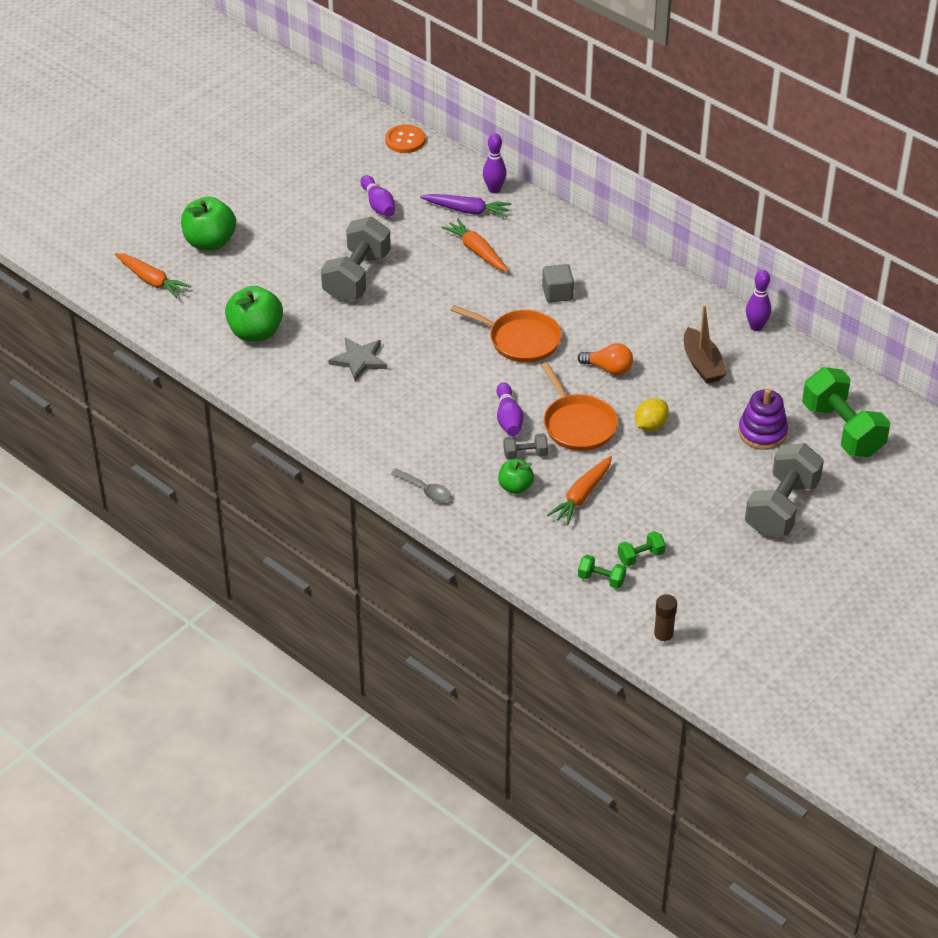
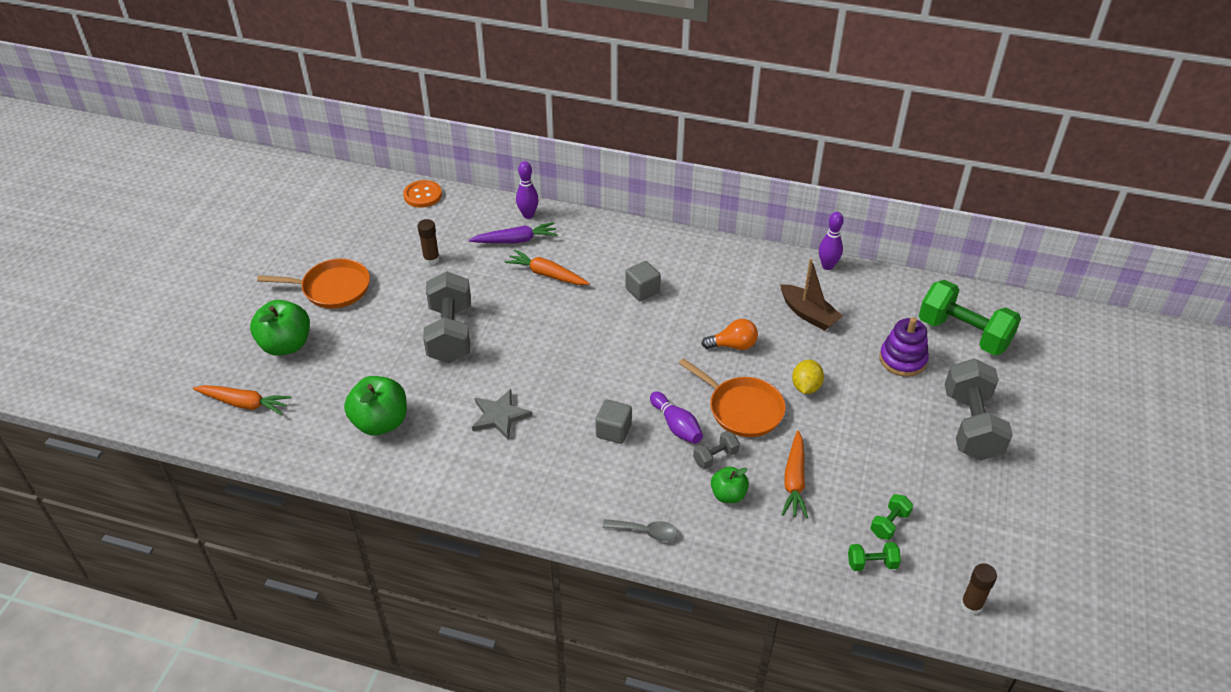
camera: 25 degrees left, 0 degrees up
(378, 204) = (431, 259): purple bowling pin -> brown glue stick
(450, 404) = (613, 431): none -> grey cube
(521, 340) = (638, 344): orange pan -> orange pan (333, 288)

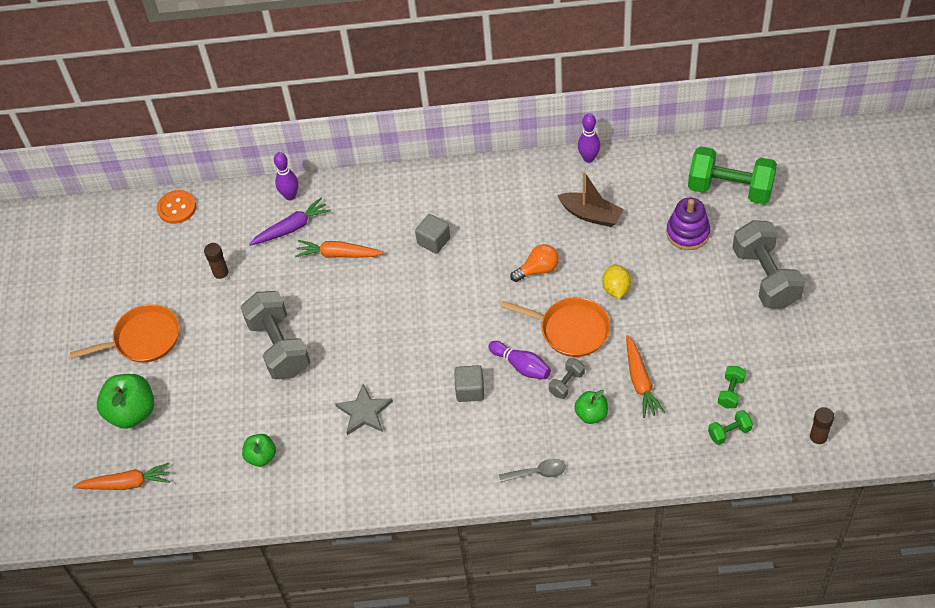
camera: 15 degrees left, 10 degrees up
(380, 422) = (261, 456): green apple -> green apple, size x0.58

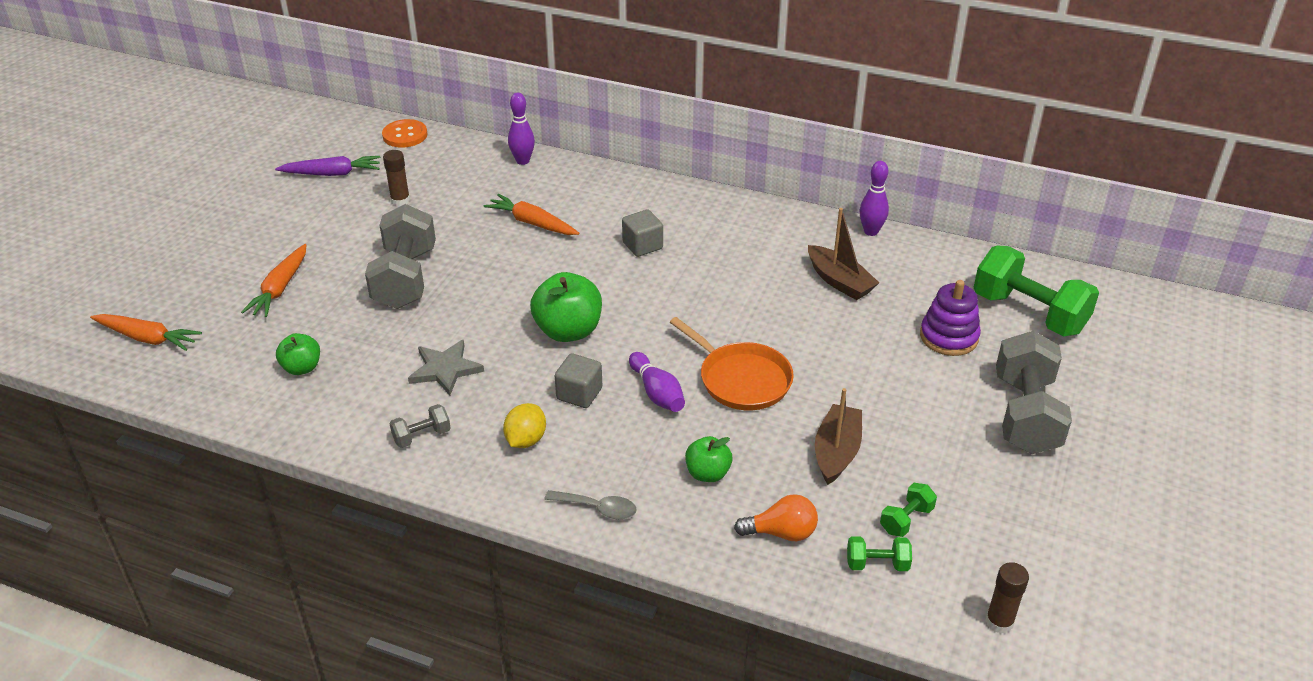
camera: 20 degrees right, 15 degrees down
(132, 412) = (211, 280): green apple -> green apple (568, 331)
(144, 339) = (279, 224): orange pan -> none
(292, 228) = (503, 186): purple carrot -> purple carrot (332, 173)
(538, 270) = (742, 310): orange light bulb -> orange light bulb (781, 532)
(566, 383) = (699, 430): grey dumbbell -> grey dumbbell (422, 436)
(616, 289) = (824, 360): yellow lemon -> yellow lemon (526, 440)
(640, 381) = (793, 463): orange carrot -> orange carrot (280, 288)
(663, 360) = (836, 452): none -> brown boat

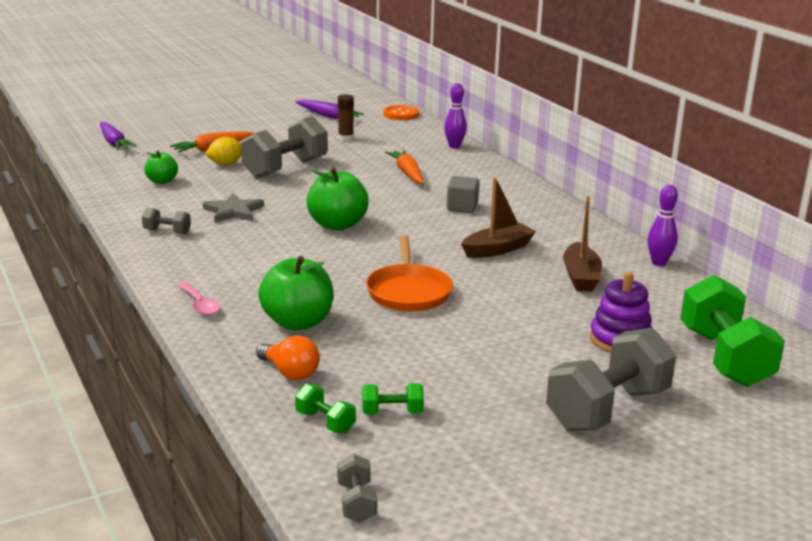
camera: 40 degrees right, 15 degrees down
(148, 338) = (114, 143): orange carrot -> purple carrot
(526, 440) = (219, 258): yellow lemon -> yellow lemon (226, 164)
(579, 394) = (289, 253): grey cube -> none
(598, 508) = (200, 305): grey spoon -> pink spoon
(657, 393) = (339, 273): purple bowling pin -> none
(707, 473) = (297, 322): green apple -> green apple, size x1.71
(836, 452) = (408, 355): brown boat -> brown boat (497, 249)
(999, 622) = (356, 502): brown glue stick -> grey dumbbell

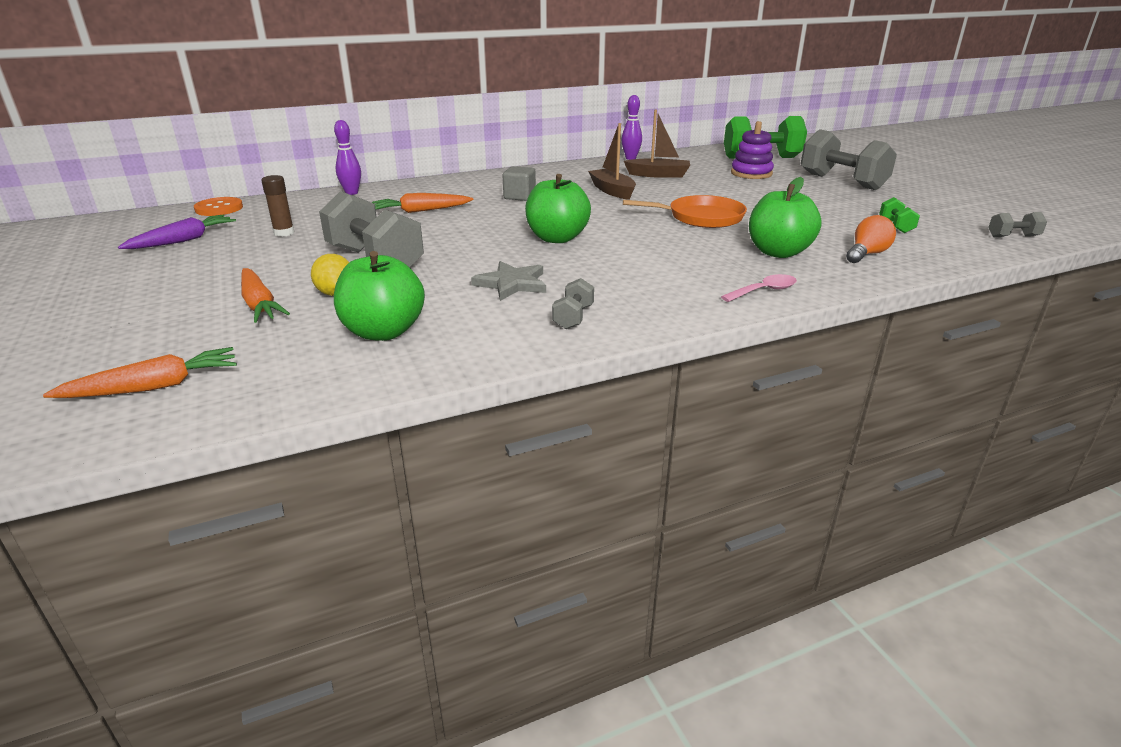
camera: 85 degrees left, 5 degrees up
(114, 143) = (154, 387): purple carrot -> orange carrot
(162, 181) = (383, 332): green apple -> green apple, size x1.71
(325, 422) = (928, 244): green dumbbell -> none

